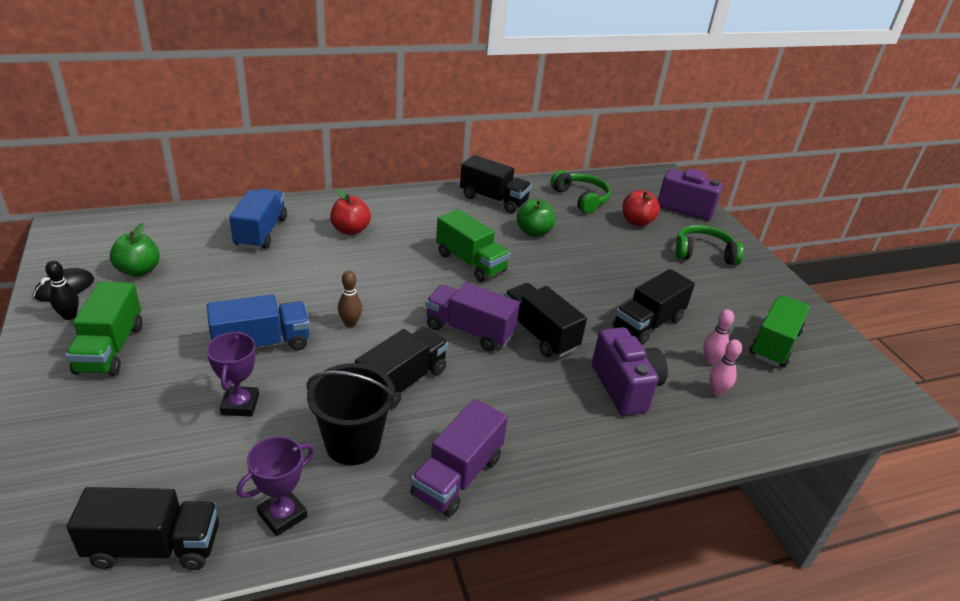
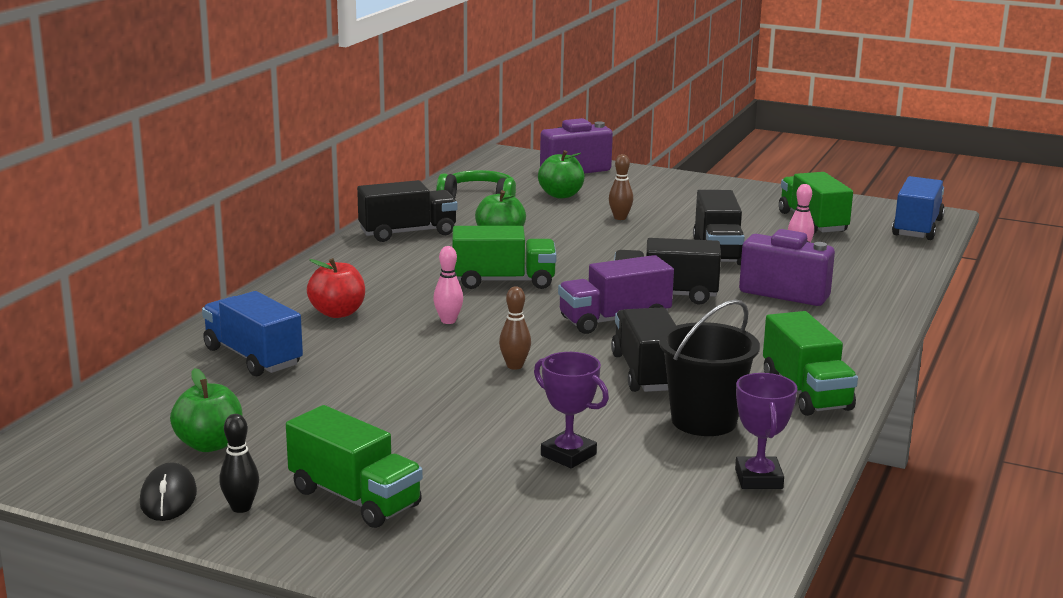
camera: 45 degrees left, 15 degrees down
(154, 547) = (725, 548): black truck -> none
(262, 343) = (480, 417): blue truck -> blue truck (917, 228)
(457, 476) = (806, 392): purple truck -> green truck
(637, 222) = (561, 195): red apple -> green apple
(638, 259) = (620, 218): none -> brown bowling pin
(703, 253) = (654, 193): green headphones -> none
(716, 391) = (838, 264): pink bowling pin -> pink bowling pin (448, 321)

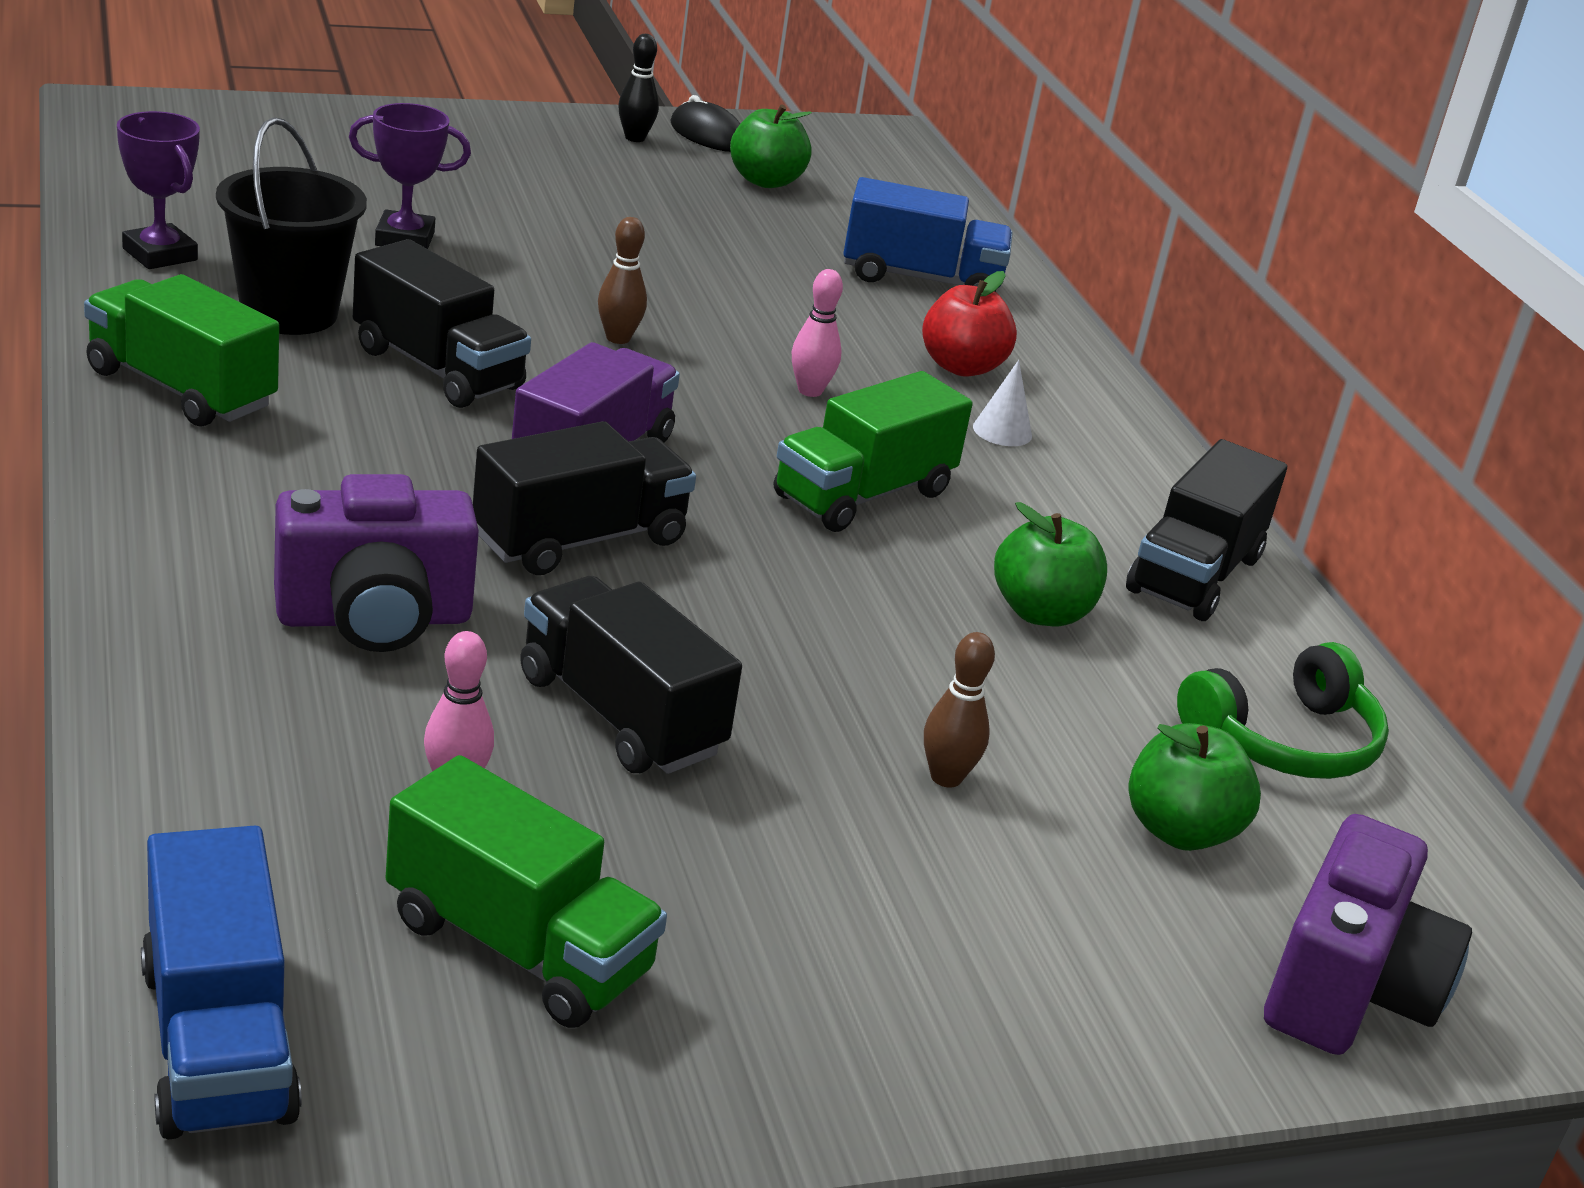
camera: 135 degrees right, 10 degrees up
(355, 498) = (553, 161): green truck -> none
(380, 286) = (1002, 431): none -> white cone

